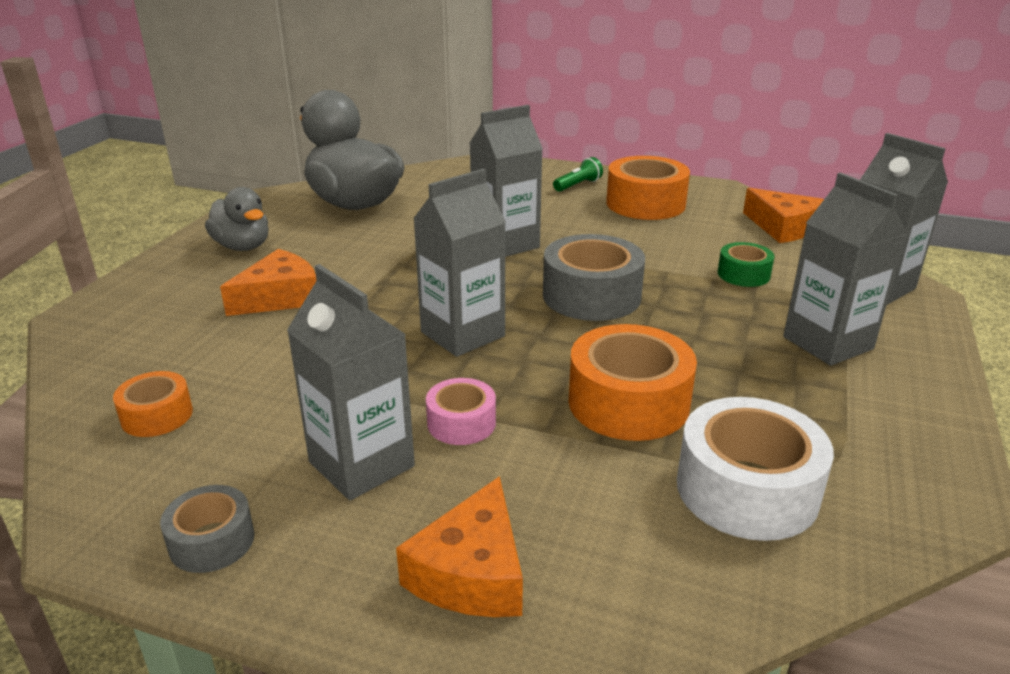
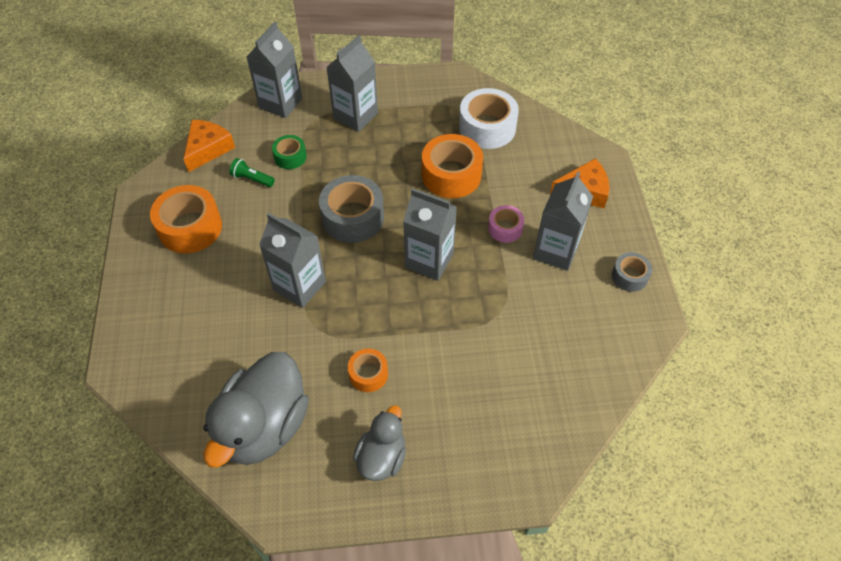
camera: 115 degrees left, 25 degrees up
(157, 415) = (582, 356): orange tape -> orange tape (368, 374)
(280, 297) = (440, 378): orange cheese -> none
(578, 185) = (163, 280): green flashlight -> green flashlight (252, 179)

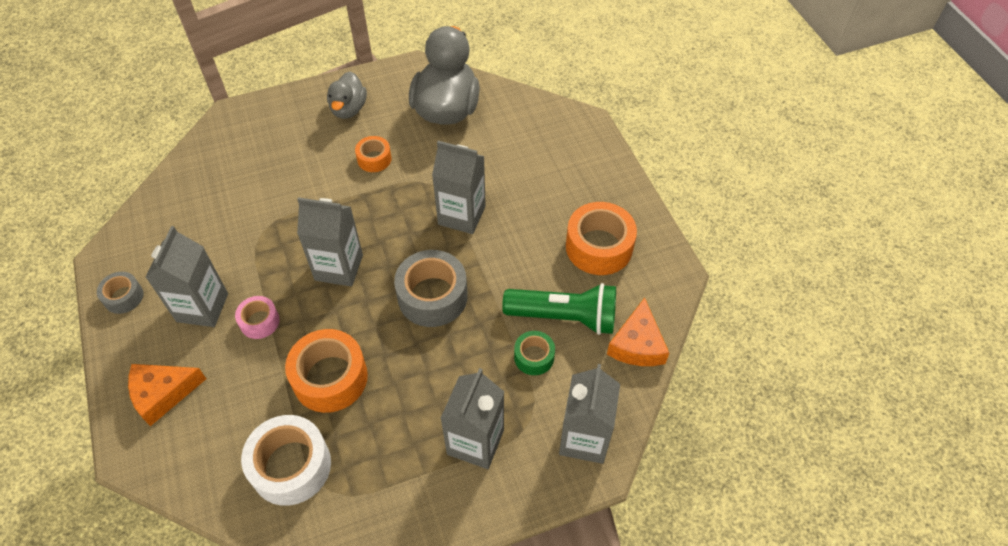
camera: 165 degrees right, 0 degrees up
(252, 179) = (564, 317): green flashlight -> green flashlight, size x2.15

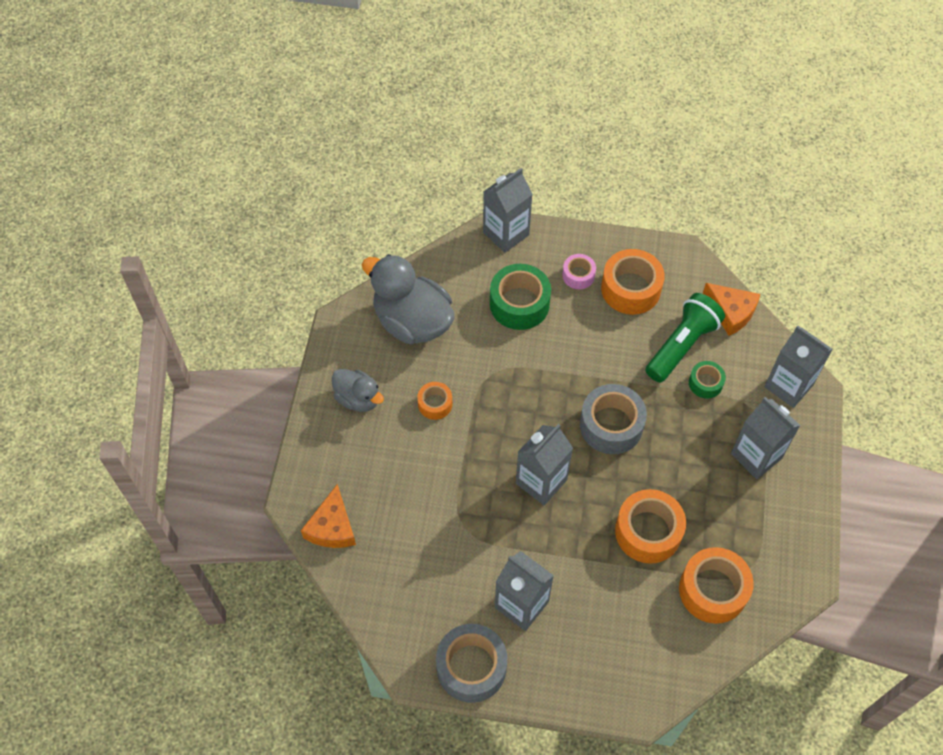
camera: 60 degrees left, 5 degrees up
(123, 297) = (471, 667): grey tape -> grey tape, size x1.82
(163, 393) = (595, 664): orange cheese -> orange cheese (332, 527)
(259, 321) = (563, 564): pink tape -> pink tape (578, 275)
(291, 466) = (713, 590): white tape -> orange tape
(461, 215) = (541, 367): grey carton -> grey carton (506, 233)
(518, 171) = (519, 304): none -> green tape

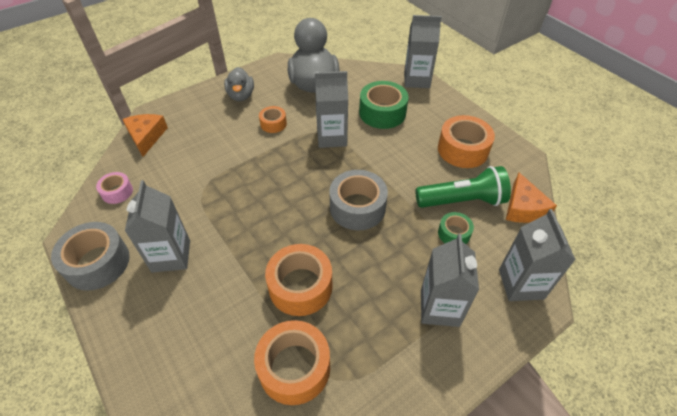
camera: 45 degrees right, 10 degrees down
(332, 527) = (146, 137): orange cheese -> orange cheese turned 120 degrees clockwise
(541, 481) = (275, 202): grey carton -> grey carton (332, 137)
(578, 275) = (436, 122): pink tape -> pink tape (117, 192)

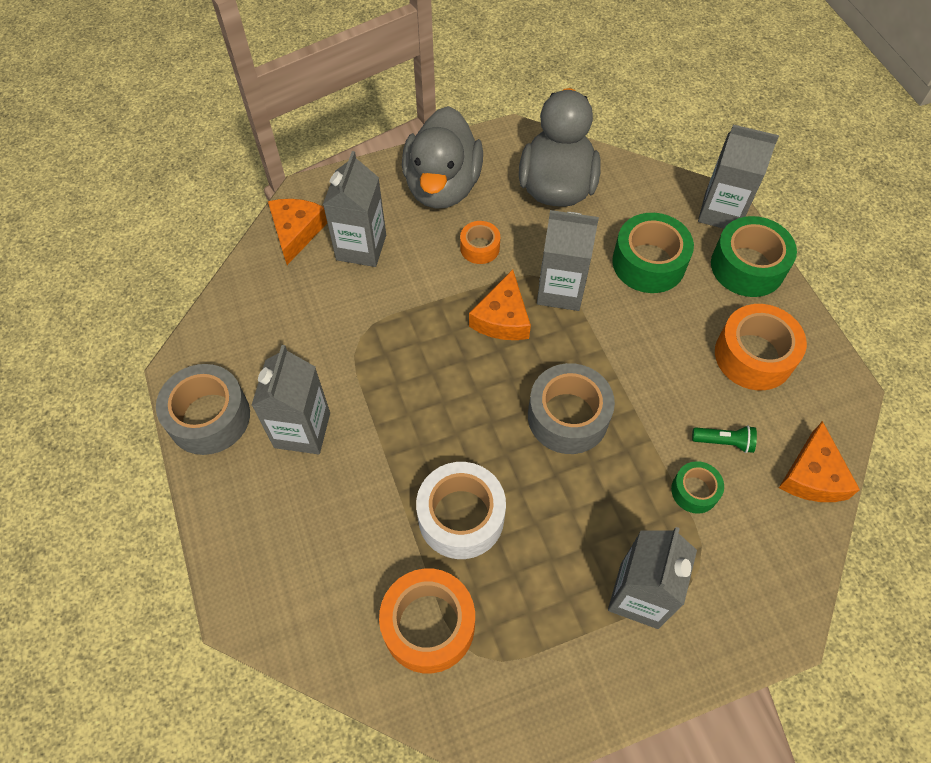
camera: 15 degrees right, 10 degrees up
(117, 192) = (246, 315): pink tape -> none
(241, 95) = (442, 186): grey duck -> grey duck, size x1.78
(298, 159) = (502, 318): none -> orange cheese
(300, 286) = (461, 517): orange tape -> white tape
(442, 104) = (747, 266): none -> green tape
(462, 201) = (724, 442): green flashlight -> green flashlight, size x0.47
(521, 284) = (765, 591): grey carton -> grey carton (361, 247)

